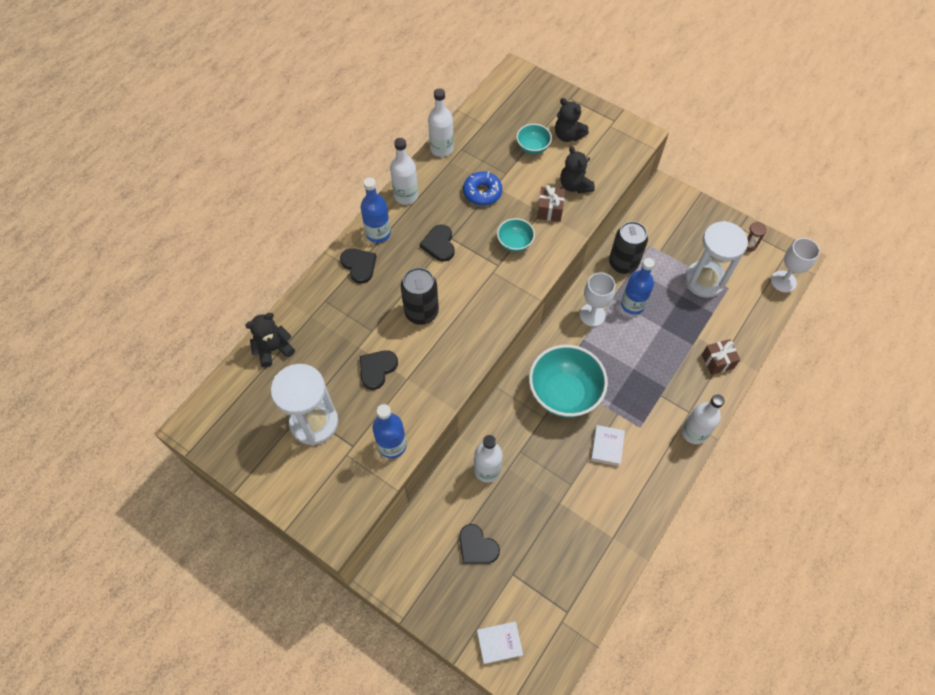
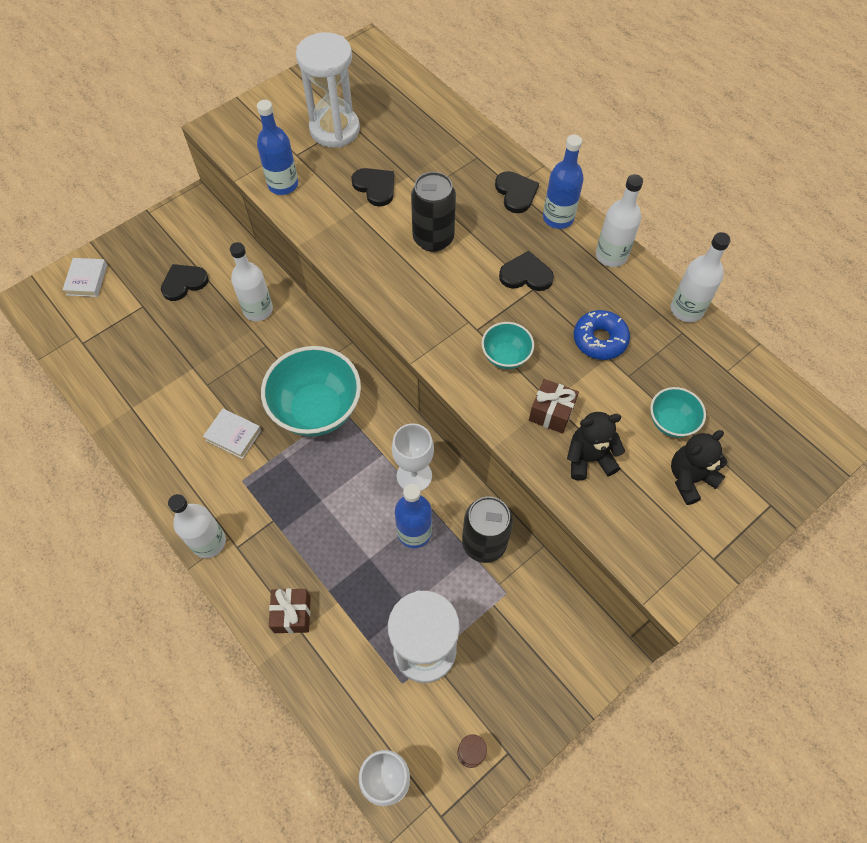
camera: 105 degrees right, 0 degrees up
(273, 349) = (430, 110): black teddy bear -> none
(359, 265) = (516, 193): black heart -> black heart turned 90 degrees counterclockwise

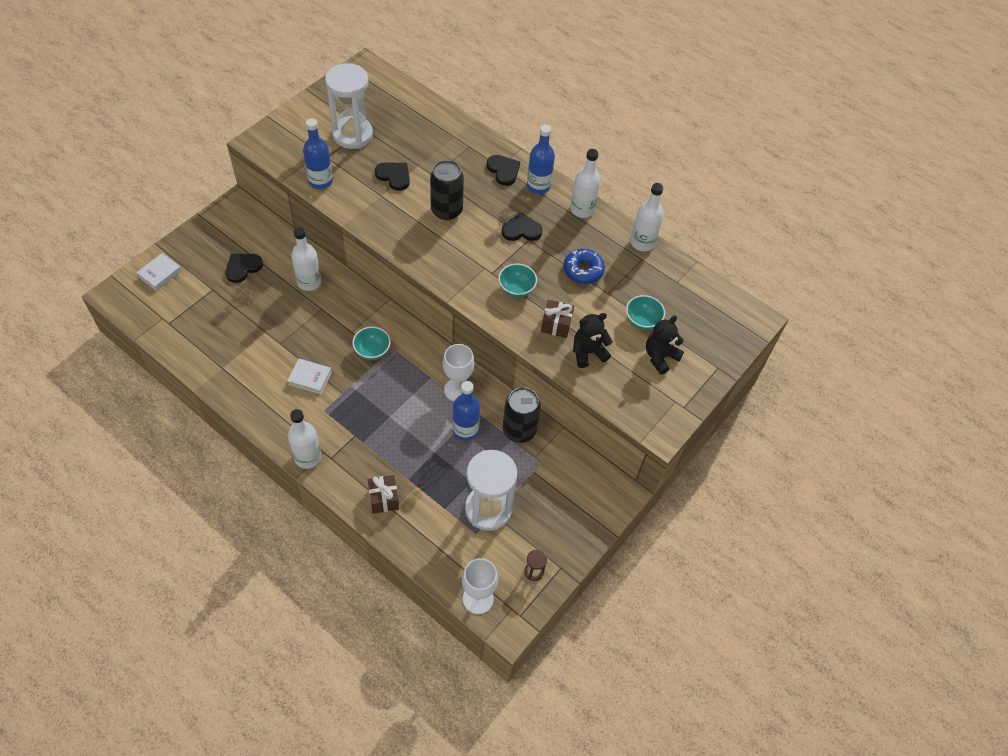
camera: 15 degrees left, 5 degrees down
(87, 280) = (160, 274): white book -> white book turned 45 degrees clockwise
(316, 409) = (372, 351): turquoise bowl -> turquoise bowl, size x0.50

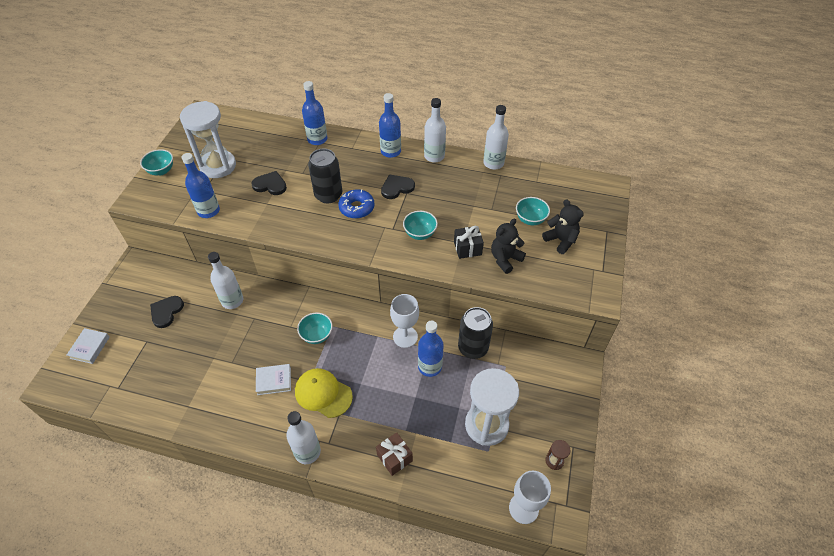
camera: 20 degrees left, 5 degrees down
(295, 119) = (161, 171): none -> turquoise bowl
(349, 410) = (323, 393): none -> yellow cap
(468, 142) = (317, 139): none -> blue bottle
(503, 170) = (357, 150): black heart -> none
(556, 325) = (467, 248): brown gift -> black gift
(583, 270) = (462, 199): blue donut -> blue donut (356, 208)
(660, 357) = (561, 240): black teddy bear -> black teddy bear turned 120 degrees clockwise

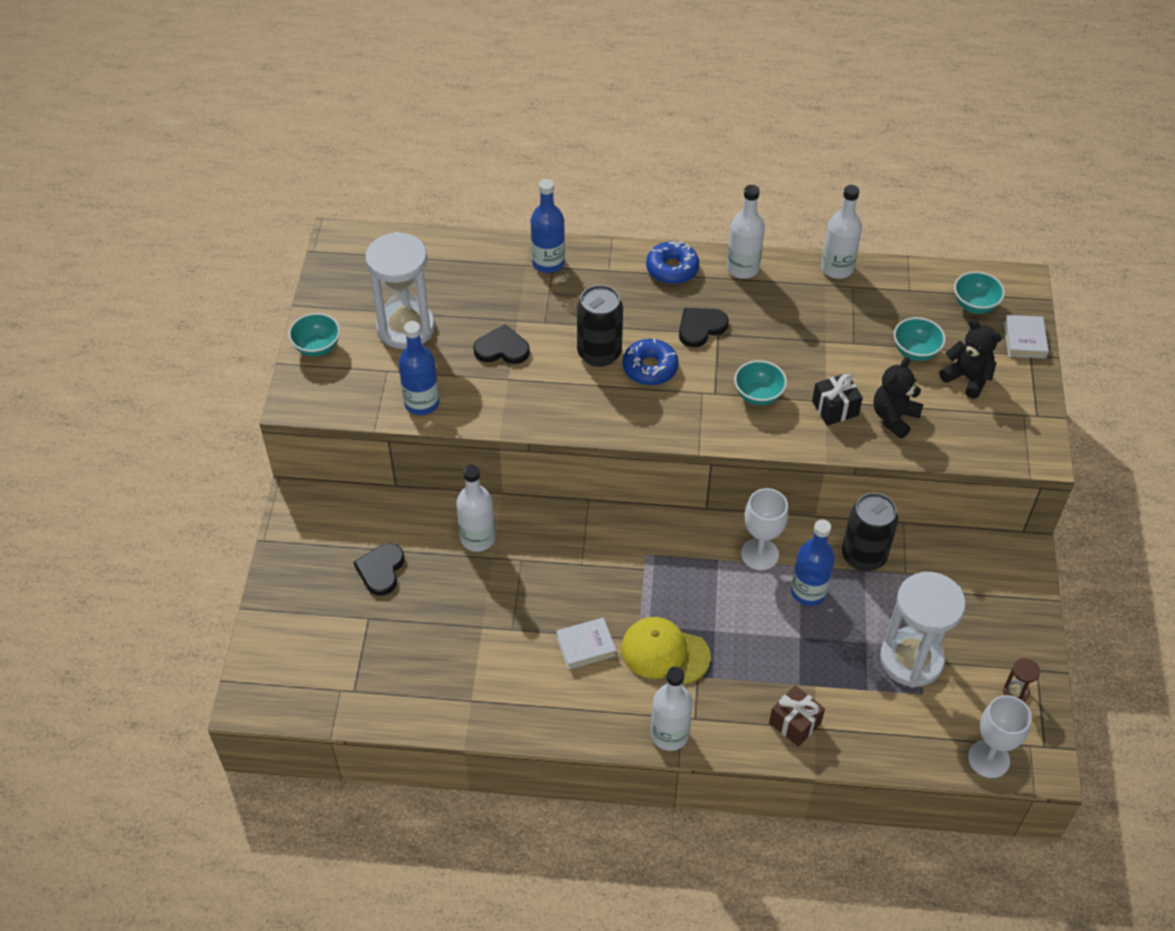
camera: 10 degrees left, 0 degrees up
(90, 347) = (284, 640): white book -> white book (1024, 340)
(317, 335) = (626, 571): turquoise bowl -> turquoise bowl (974, 305)
(390, 151) = (672, 269): blue bottle -> blue donut

